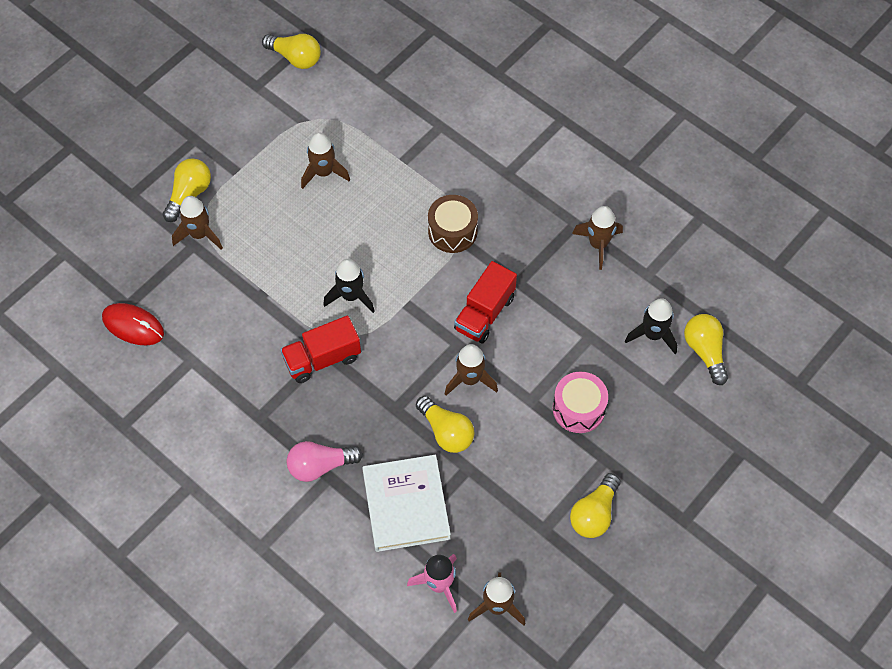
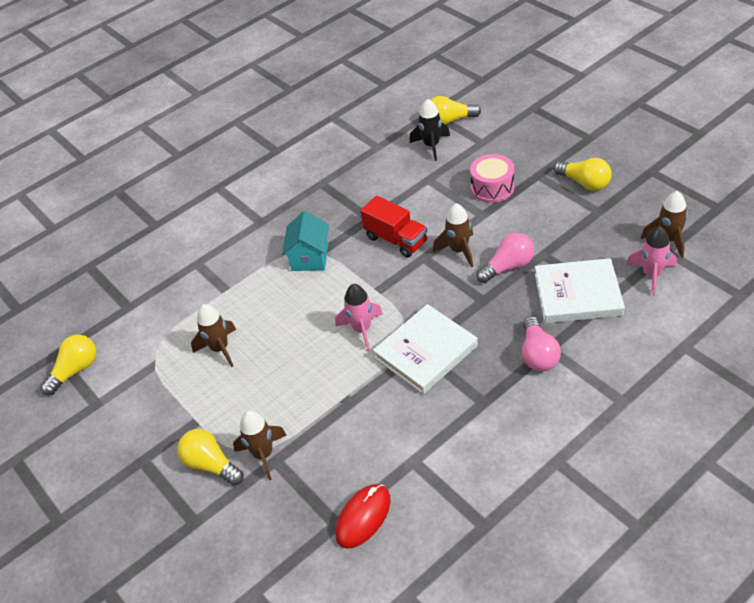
camera: 75 degrees left, 15 degrees down
(322, 359) = (425, 352): red truck -> white book
(351, 296) = (362, 329): black rocket -> pink rocket
(446, 431) = (508, 267): yellow light bulb -> pink light bulb
(452, 231) = (310, 258): brown drum -> turquoise house
(598, 244) = (344, 171): brown rocket -> none

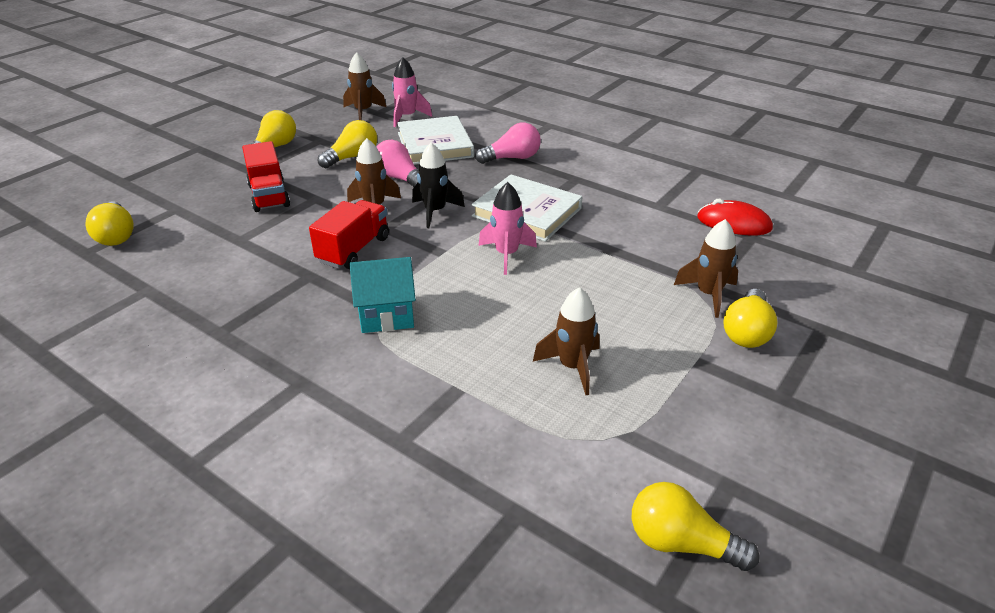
camera: 110 degrees left, 10 degrees down
(431, 146) = (167, 244): black rocket -> black rocket (435, 212)
(492, 188) = (269, 196): pink drum -> red truck
(556, 234) = (352, 157): none -> yellow light bulb

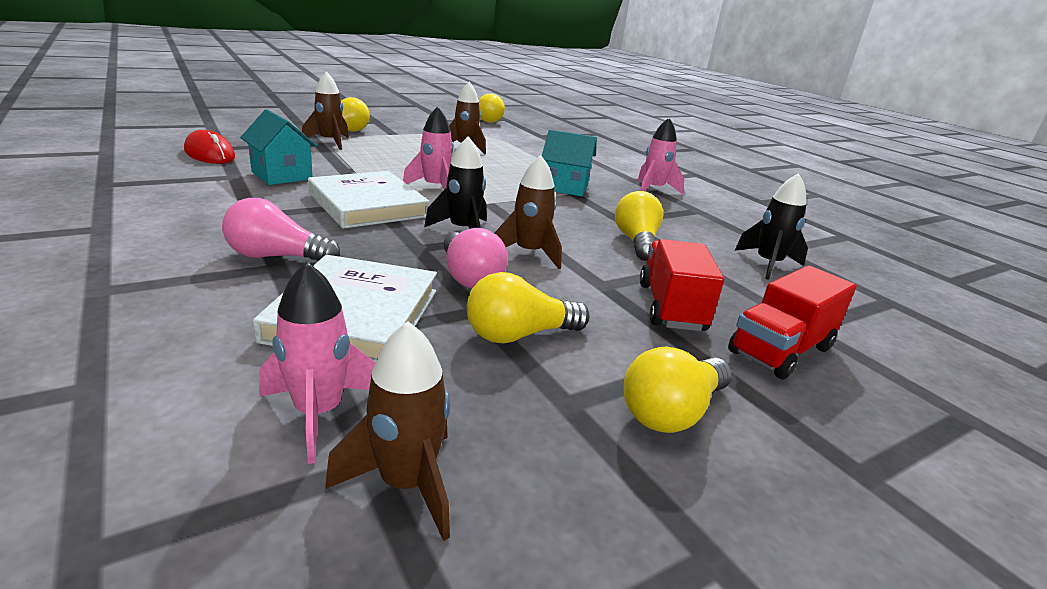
camera: 160 degrees left, 10 degrees down
(116, 235) = (869, 311): yellow light bulb -> yellow light bulb (636, 242)
(174, 261) = (768, 264): none -> black rocket
(273, 362) = (653, 190): none -> pink rocket
(354, 250) = (573, 225): red truck -> red truck (780, 350)
(634, 220) = (282, 175): none -> turquoise house

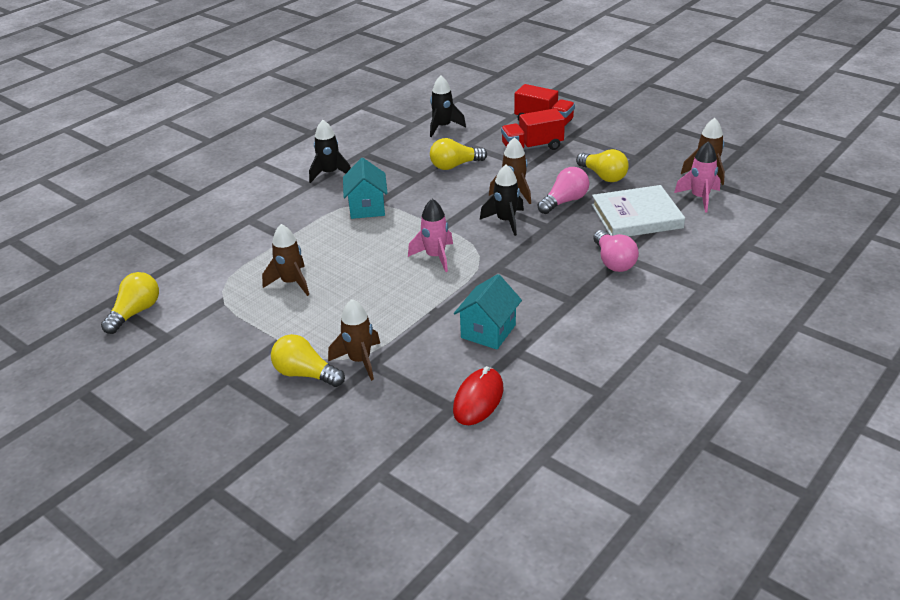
camera: 105 degrees left, 10 degrees up
(367, 205) = (504, 268): white book -> none
(653, 190) = (330, 173): pink rocket -> black rocket
(672, 412) = (617, 139): yellow light bulb -> none

